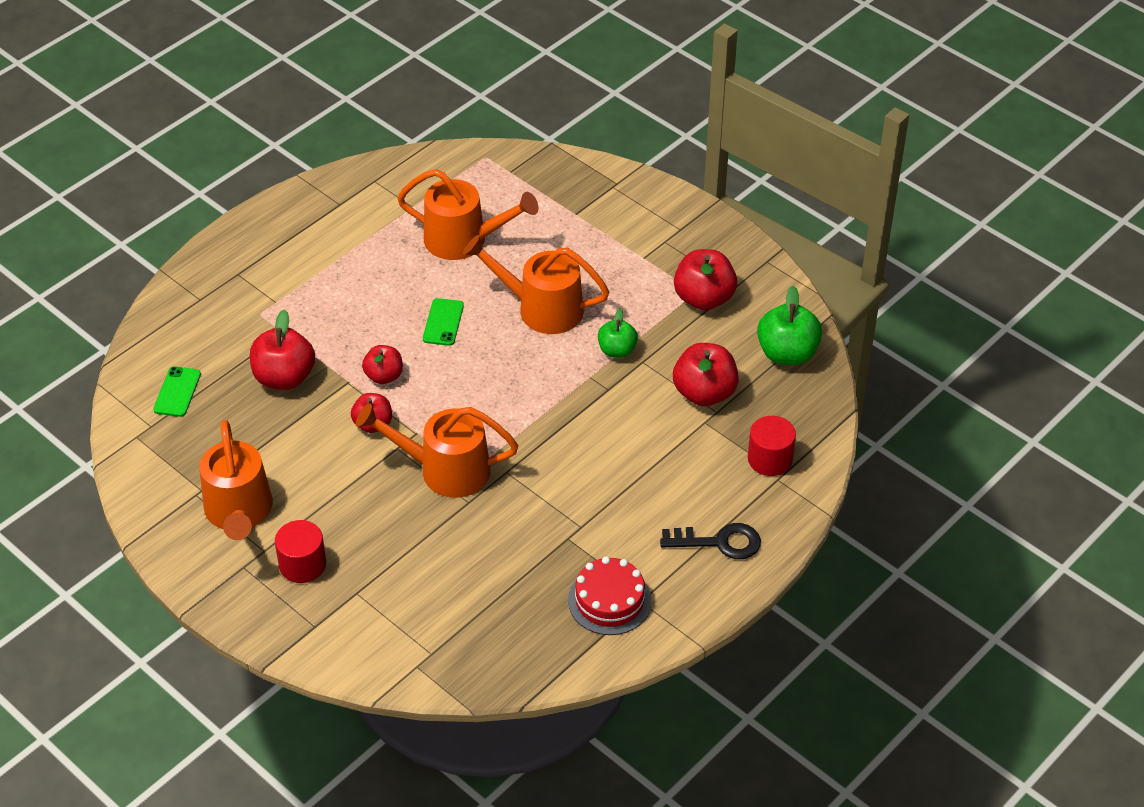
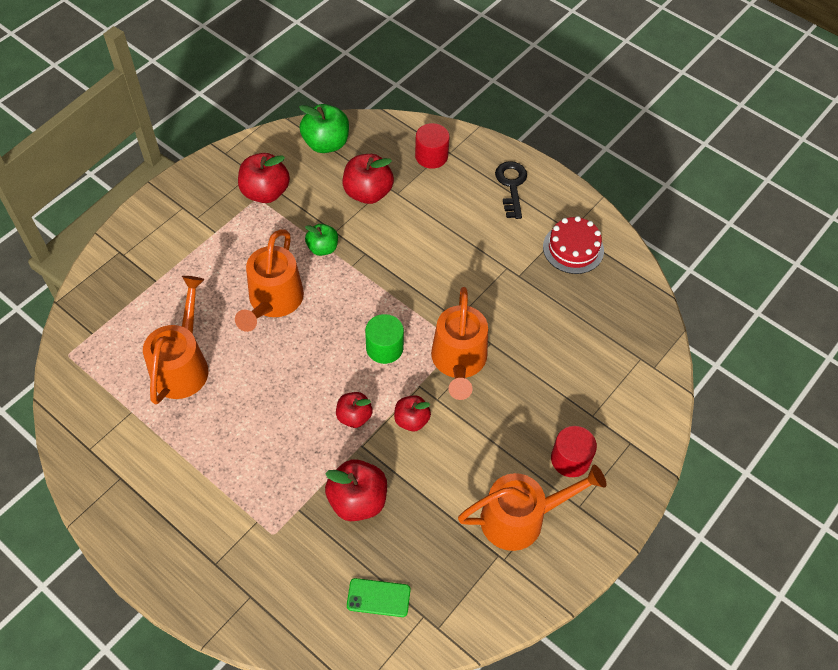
camera: 95 degrees left, 10 degrees up
(443, 322) = (288, 374): green phone -> none
(470, 404) = (384, 348): none -> green cylinder

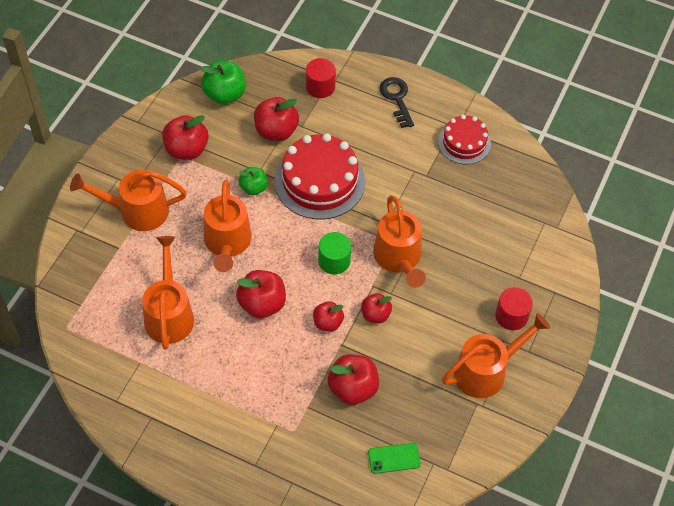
camera: 15 degrees left, 0 degrees up
(189, 246) = (136, 211): none -> orange watering can
(288, 378) = (262, 304): none -> red apple
(397, 256) = (320, 181): none -> red cake

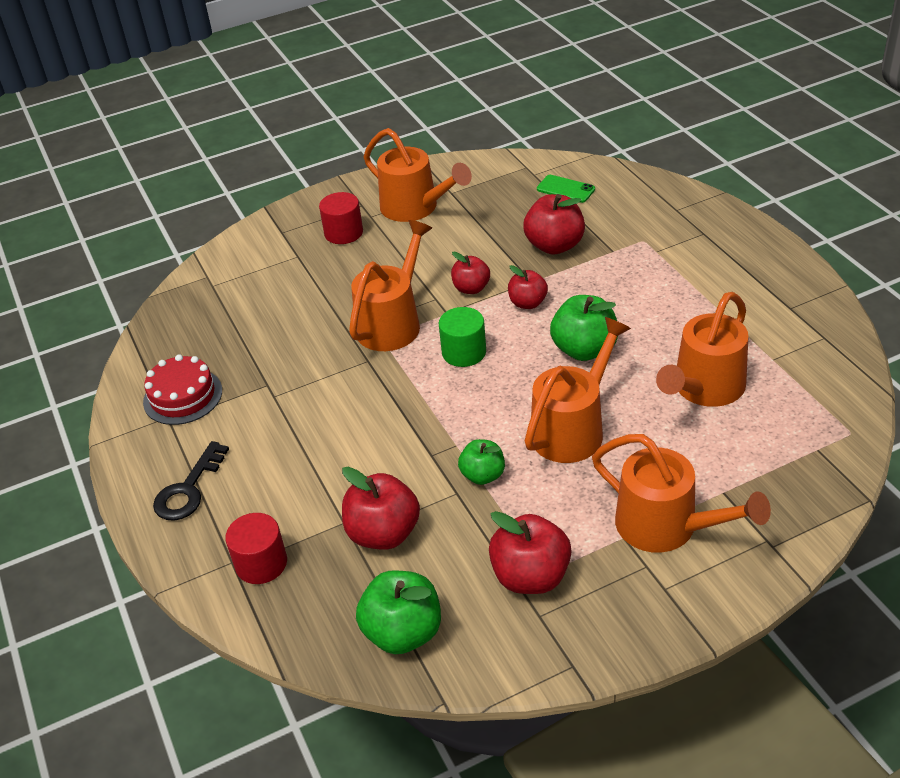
camera: 135 degrees left, 15 degrees down
(262, 304) = (584, 349): red apple -> green apple
(320, 181) = (393, 440): red cake -> none
(486, 371) = (416, 208): orange watering can -> orange watering can turned 150 degrees counterclockwise

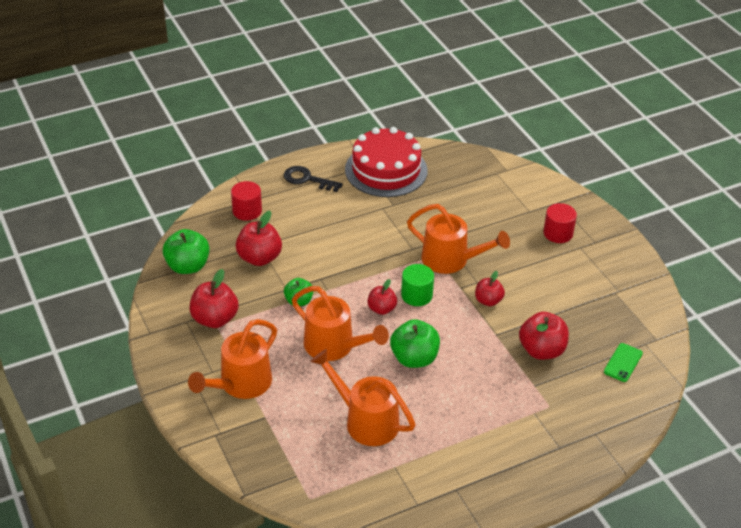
camera: 85 degrees right, 0 degrees up
(183, 396) = (386, 170): red cake -> red cake, size x1.68
(416, 208) = (592, 272): orange watering can -> none
(527, 303) = (469, 331): red apple -> red apple (381, 309)

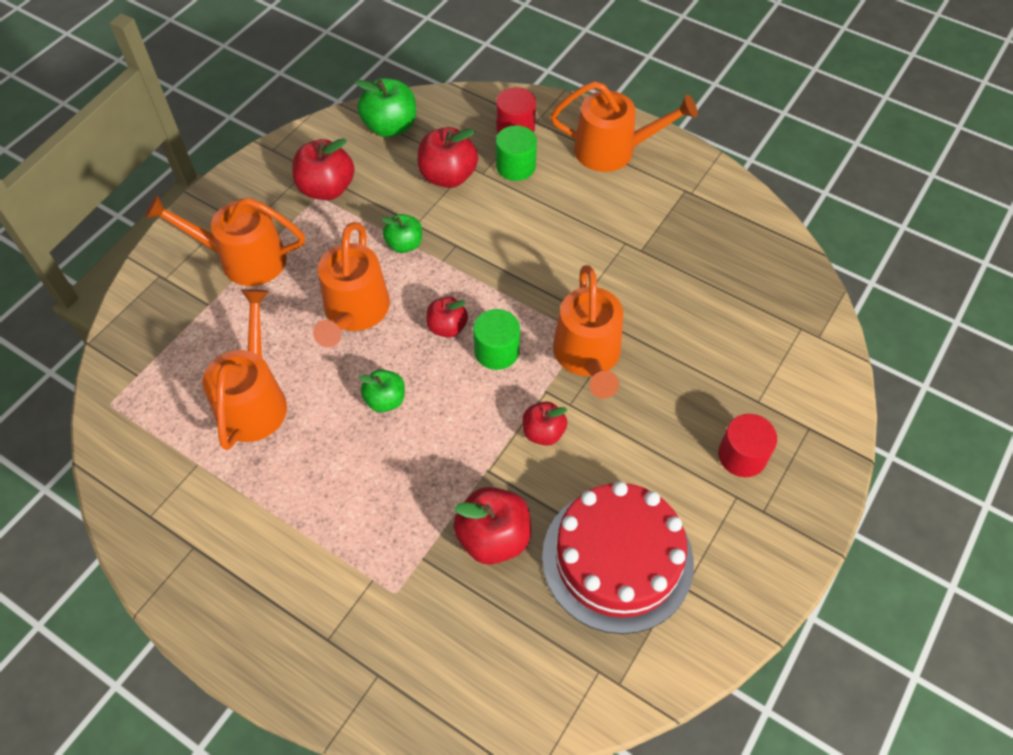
camera: 60 degrees right, 15 degrees up
(280, 225) = (515, 166): none -> green cylinder
(307, 179) = (614, 150): black key -> orange watering can
(386, 170) = (698, 213): red cake -> red cake (617, 559)
(414, 358) = (385, 400): green apple -> green apple, size x0.62
(623, 362) = (539, 655): green phone -> none

